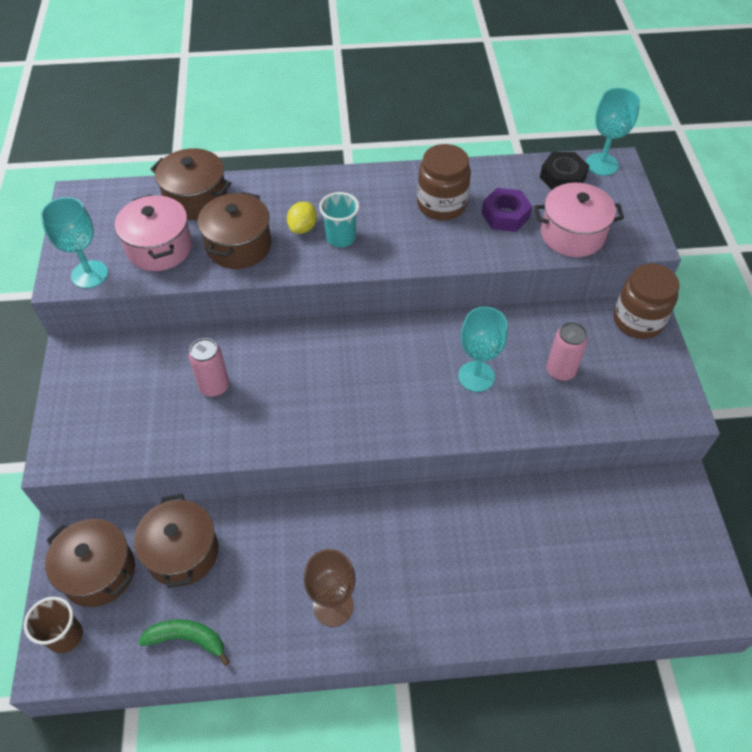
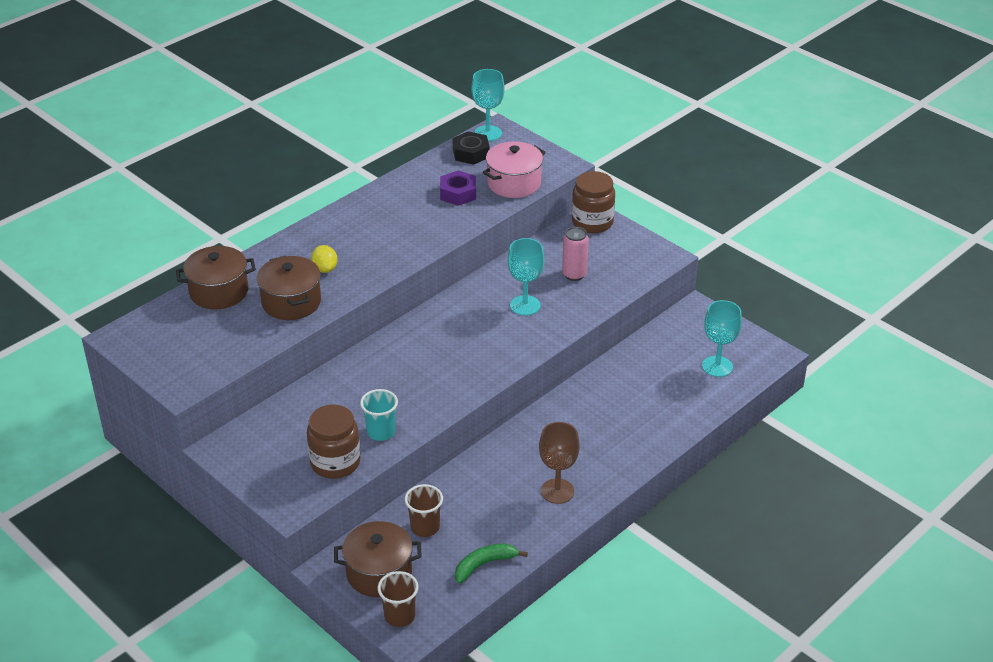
camera: 40 degrees left, 15 degrees down
(89, 274) = (199, 375): turquoise goblet -> turquoise goblet (717, 366)
(159, 248) = (232, 333): pink pot -> none
(182, 552) = (425, 527): brown pot -> brown cup
(214, 387) = (354, 407): pink can -> none
(340, 238) = (360, 261): turquoise cup -> turquoise cup (381, 432)
(441, 205) = (407, 208): brown jar -> brown jar (335, 462)

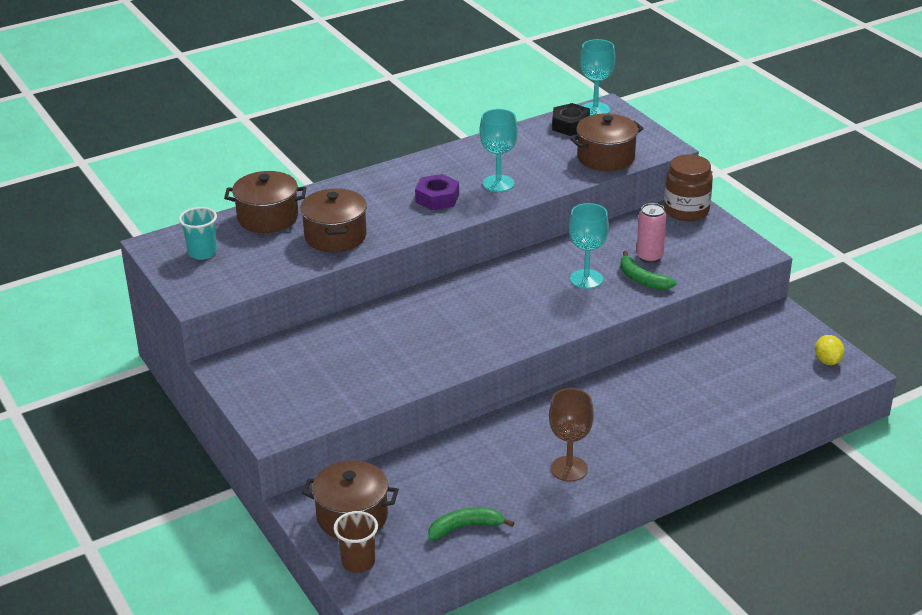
camera: 15 degrees right, 5 degrees down
(325, 269) = (381, 211): yellow lemon -> yellow lemon (827, 361)
(335, 462) = (334, 397): brown jar -> none
(381, 432) = (391, 376): turquoise cup -> turquoise cup (202, 252)
(425, 527) = (415, 481): brown cup -> none
(458, 193) = (543, 160): purple nut -> purple nut (437, 198)
(514, 183) = (606, 158): pink pot -> brown pot
(574, 298) = (642, 279): none -> green banana
(717, 366) = (787, 374): turquoise goblet -> turquoise goblet (498, 183)

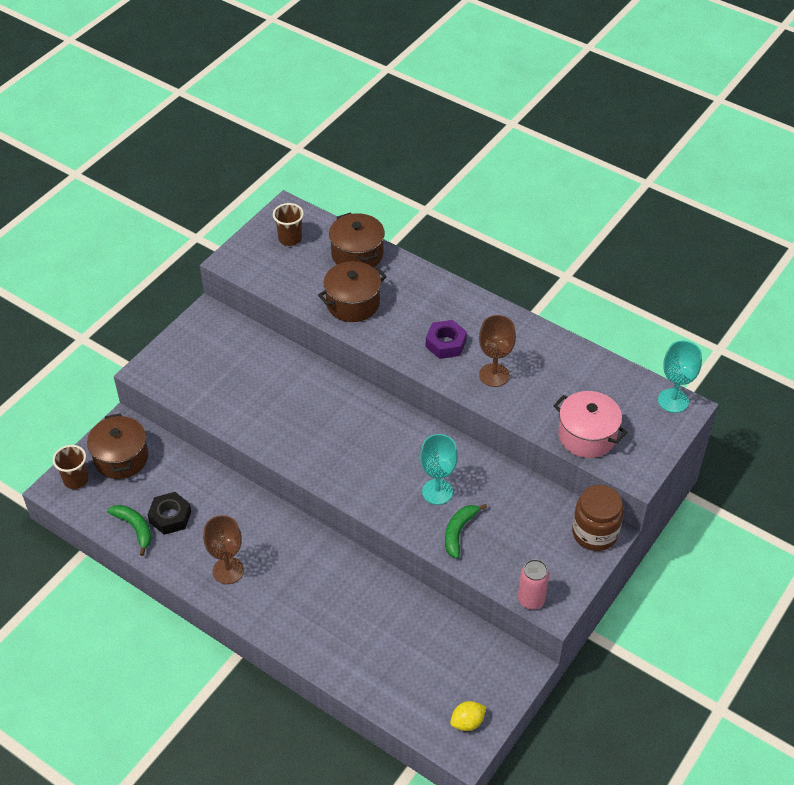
camera: 65 degrees right, 15 degrees up
(202, 252) = (290, 239): turquoise cup -> brown cup
(498, 183) = (494, 375): turquoise goblet -> brown goblet
(570, 125) = (630, 392): black nut -> black nut (170, 517)
(606, 158) = (587, 436): brown pot -> pink pot
(649, 257) = (498, 527): pink can -> pink can (531, 600)

